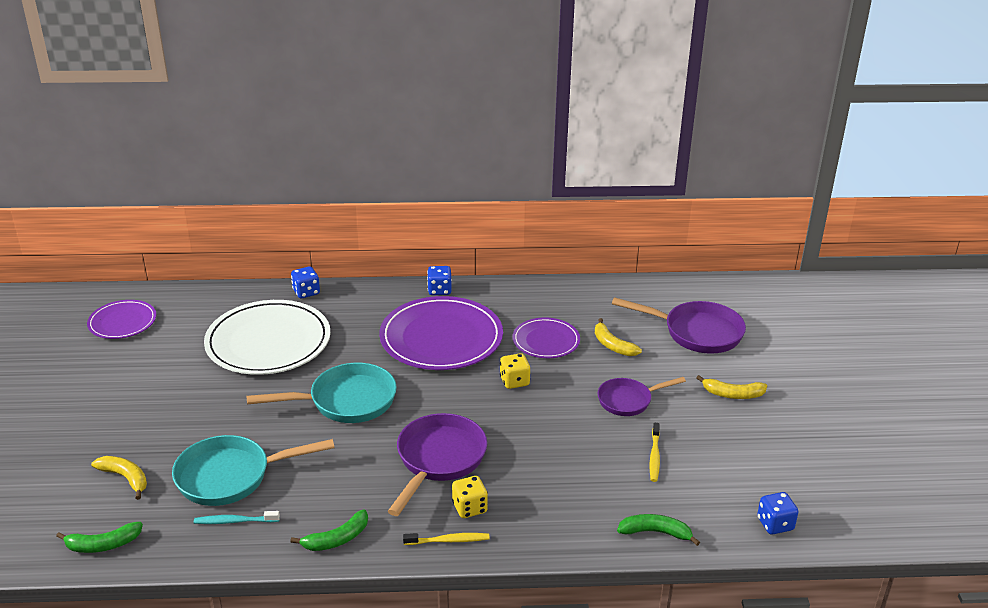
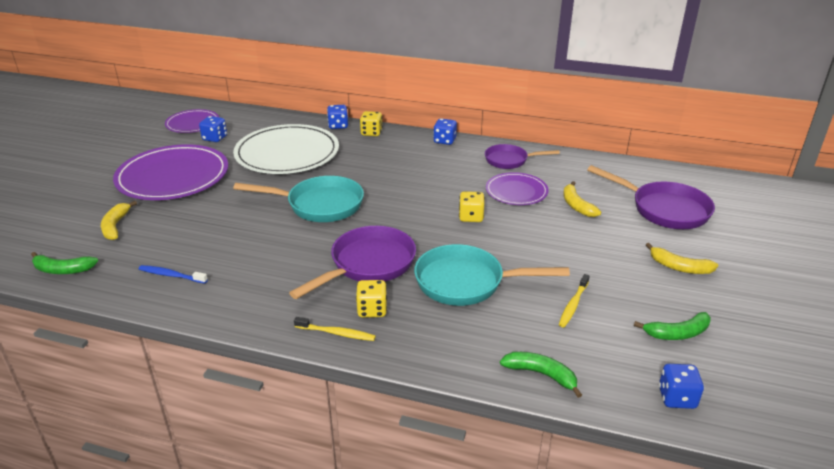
camera: 20 degrees right, 0 degrees up
(125, 478) = (115, 226): yellow banana -> yellow banana turned 150 degrees counterclockwise
(165, 338) = (215, 138): none -> blue dice
(231, 476) = (192, 241): turquoise pan -> turquoise pan (466, 282)
(235, 521) = (171, 275): turquoise toothbrush -> blue toothbrush
(337, 539) = (242, 308): green banana -> green banana (677, 333)
(351, 295) = (371, 133): none -> yellow dice
(441, 338) = (426, 174): purple plate -> purple plate (173, 176)
(628, 400) = (570, 252): purple pan -> purple pan (509, 160)

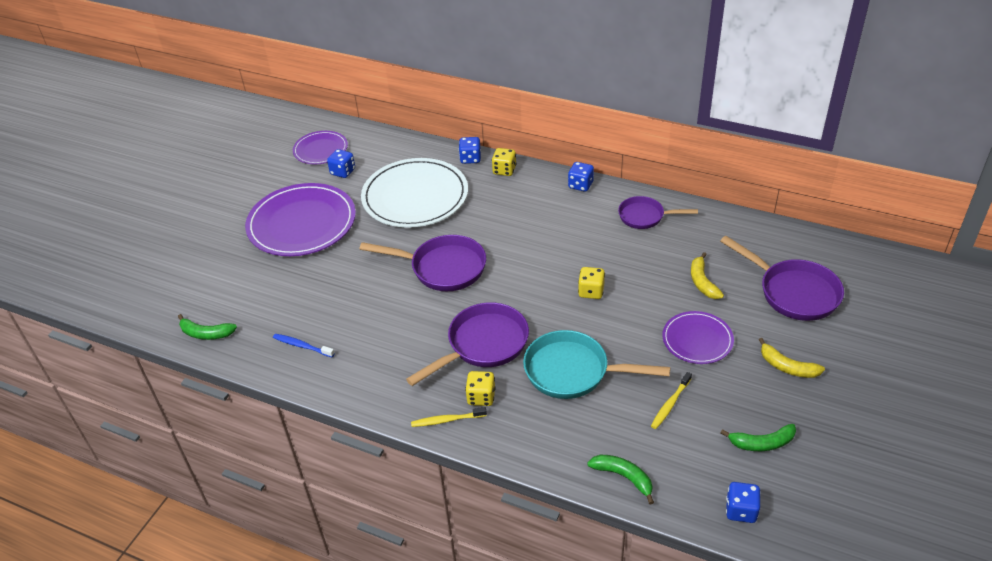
camera: 10 degrees right, 10 degrees up
(115, 226) = (250, 284): yellow banana -> none
(319, 205) = (442, 268): turquoise pan -> purple pan
(336, 333) = (447, 420): yellow toothbrush -> yellow toothbrush turned 150 degrees clockwise
(516, 191) = (643, 260): purple plate -> purple plate (697, 340)

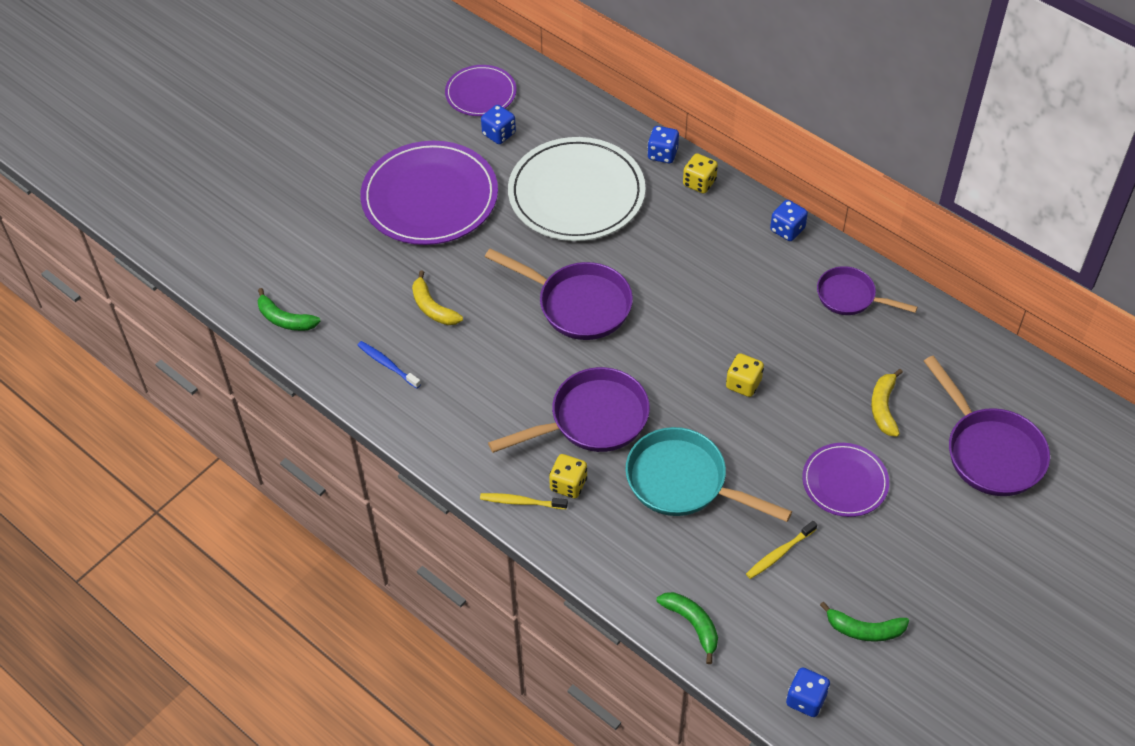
camera: 15 degrees right, 10 degrees up
(787, 367) = (936, 545): yellow banana -> yellow banana (432, 307)

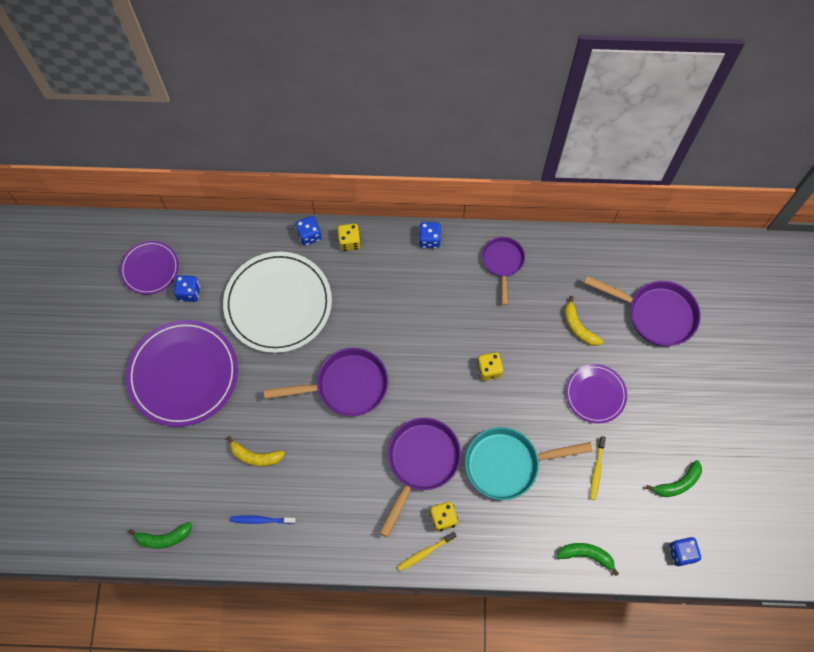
camera: 40 degrees left, 15 degrees up
(850, 297) = (502, 263): purple pan -> purple pan turned 105 degrees clockwise

